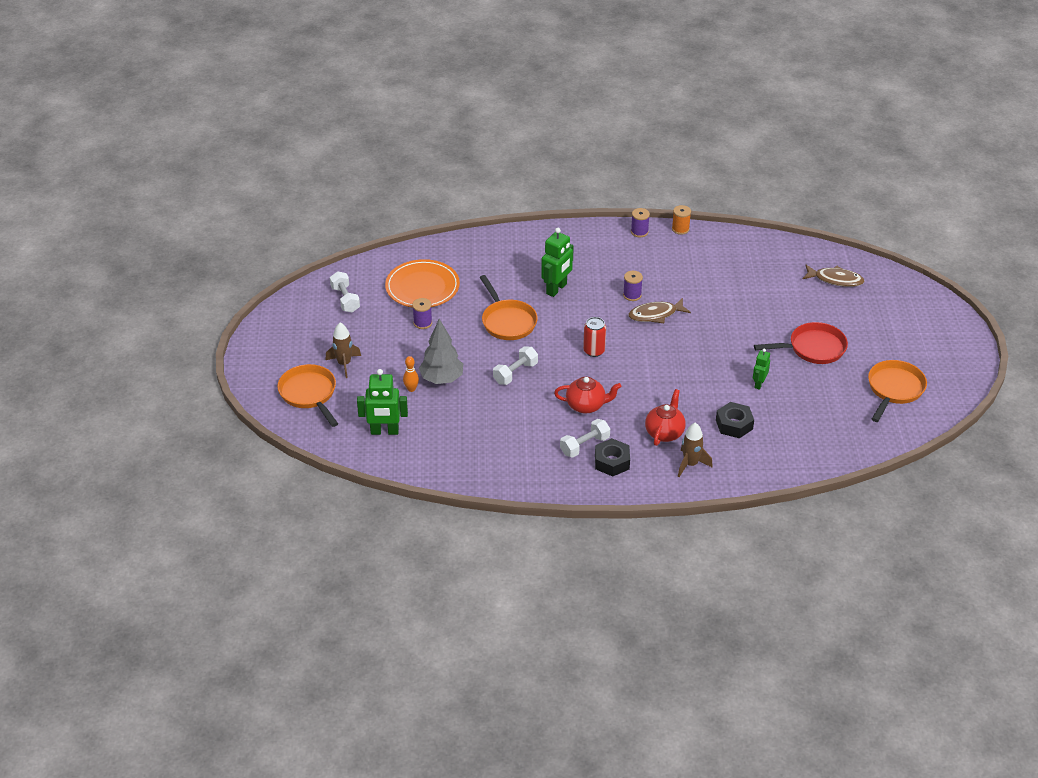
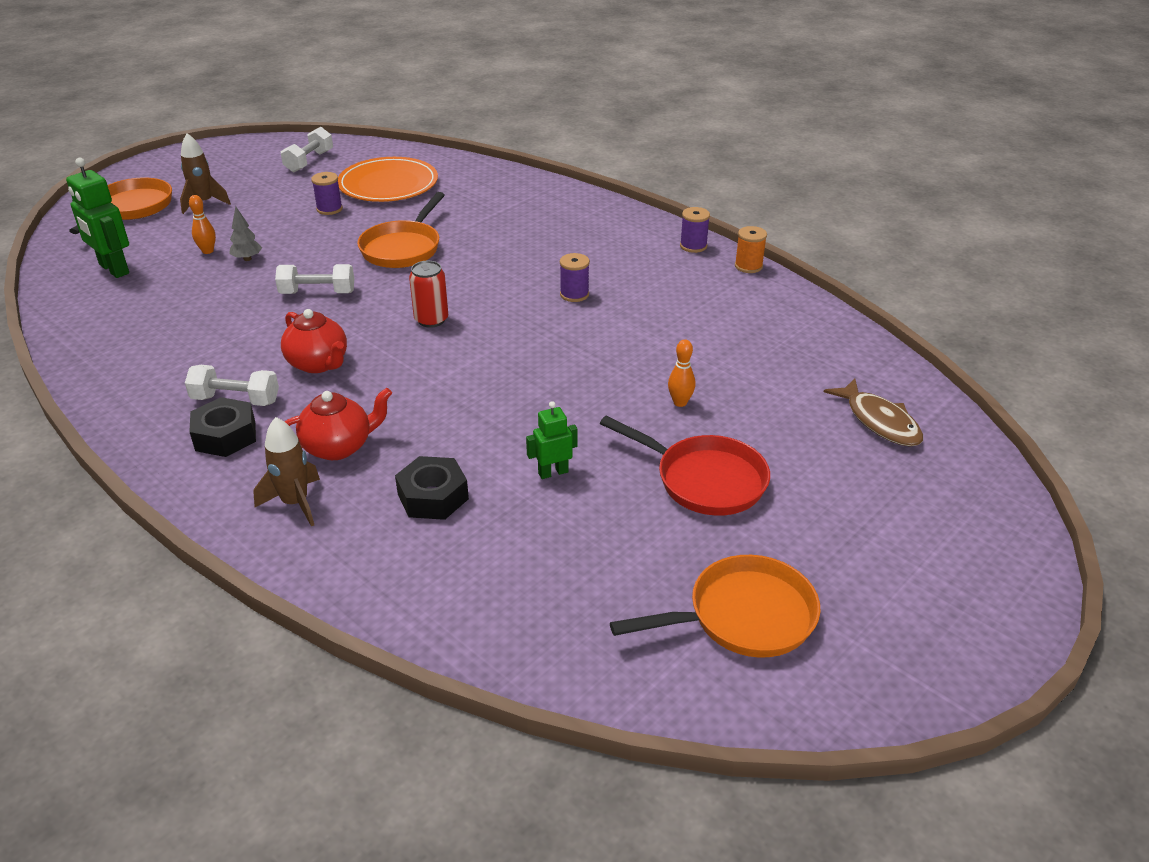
camera: 45 degrees right, 5 degrees down
(442, 379) = (247, 259): grey tree -> grey tree, size x0.50
(556, 289) = (506, 248): green robot -> none
(655, 315) = (565, 326): brown fish -> none
(756, 321) = (680, 402): none -> orange bowling pin

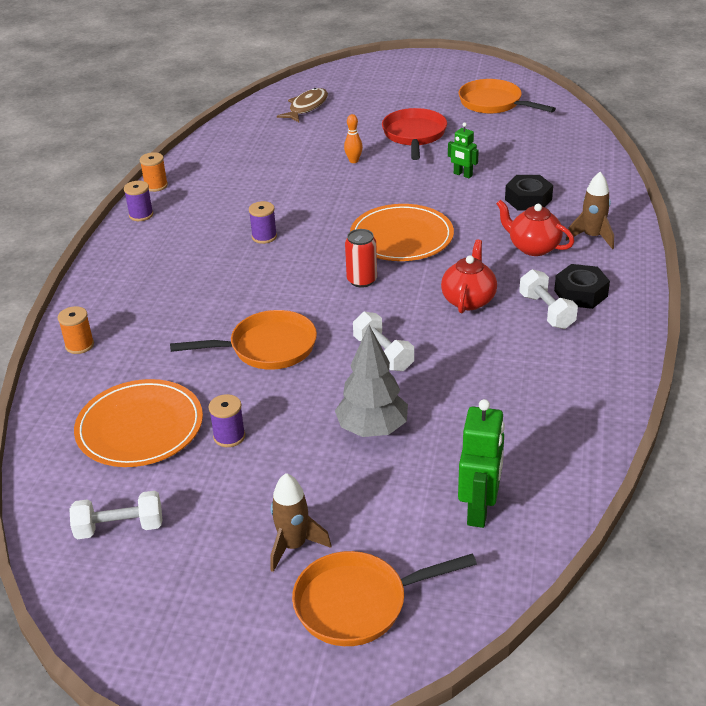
camera: 120 degrees left, 0 degrees up
(208, 251) = (385, 466): orange bowling pin -> none
(247, 259) = (372, 429): grey tree -> grey tree, size x1.98
(473, 370) = (401, 237): none -> orange plate
(514, 183) = (79, 345): none -> orange spool

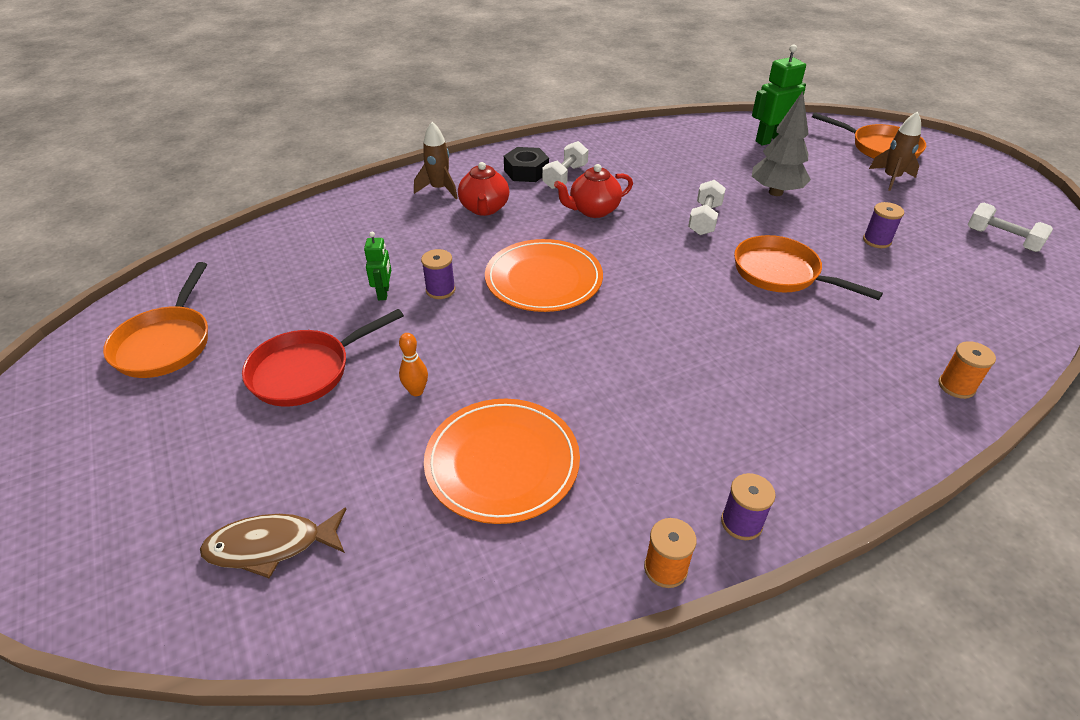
camera: 130 degrees left, 5 degrees up
(140, 427) = (943, 284): orange plate -> orange plate (502, 462)
(264, 237) = (647, 370): purple spool -> purple spool (440, 290)
(362, 280) = (635, 270): red can -> none
(528, 199) = (403, 237): black nut -> none

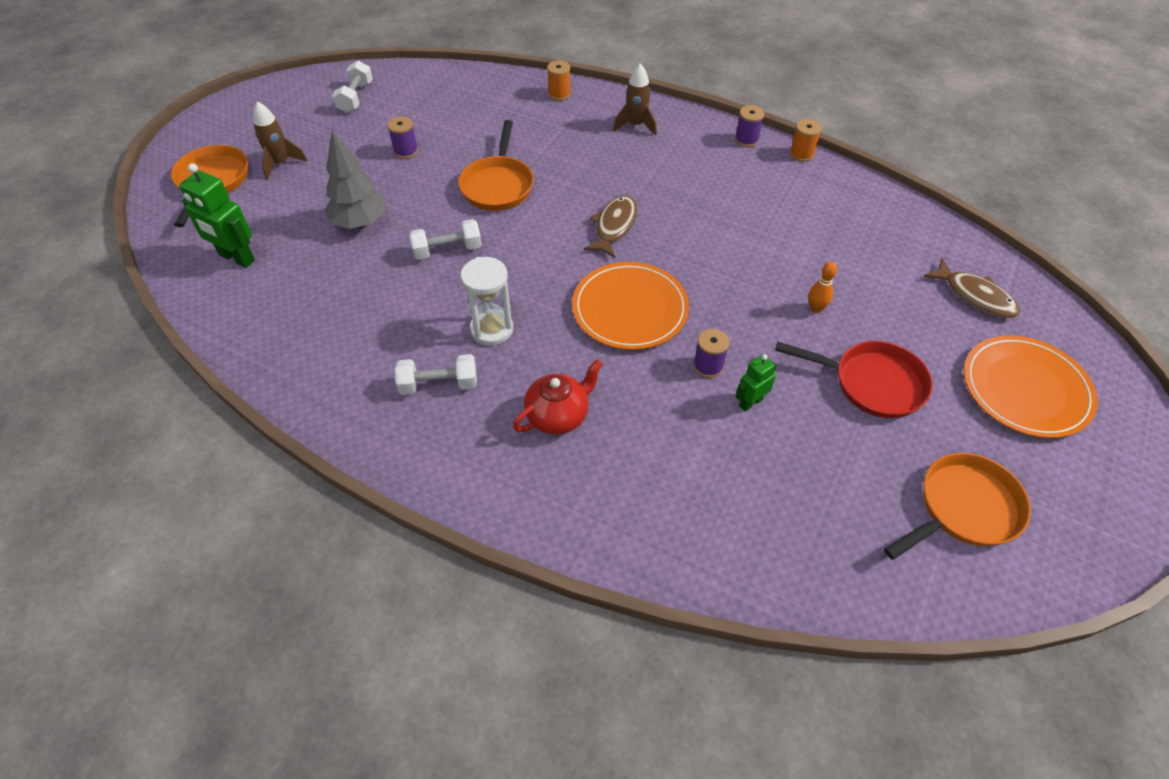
camera: 125 degrees left, 10 degrees up
(439, 189) = (553, 483): brown rocket -> brown rocket (636, 125)
(502, 462) = (815, 237): orange plate -> orange plate (1025, 389)
(526, 171) = (451, 426): black nut -> none
(593, 210) = (492, 329): red teapot -> white hourglass
(658, 318) = (614, 226): none -> brown fish

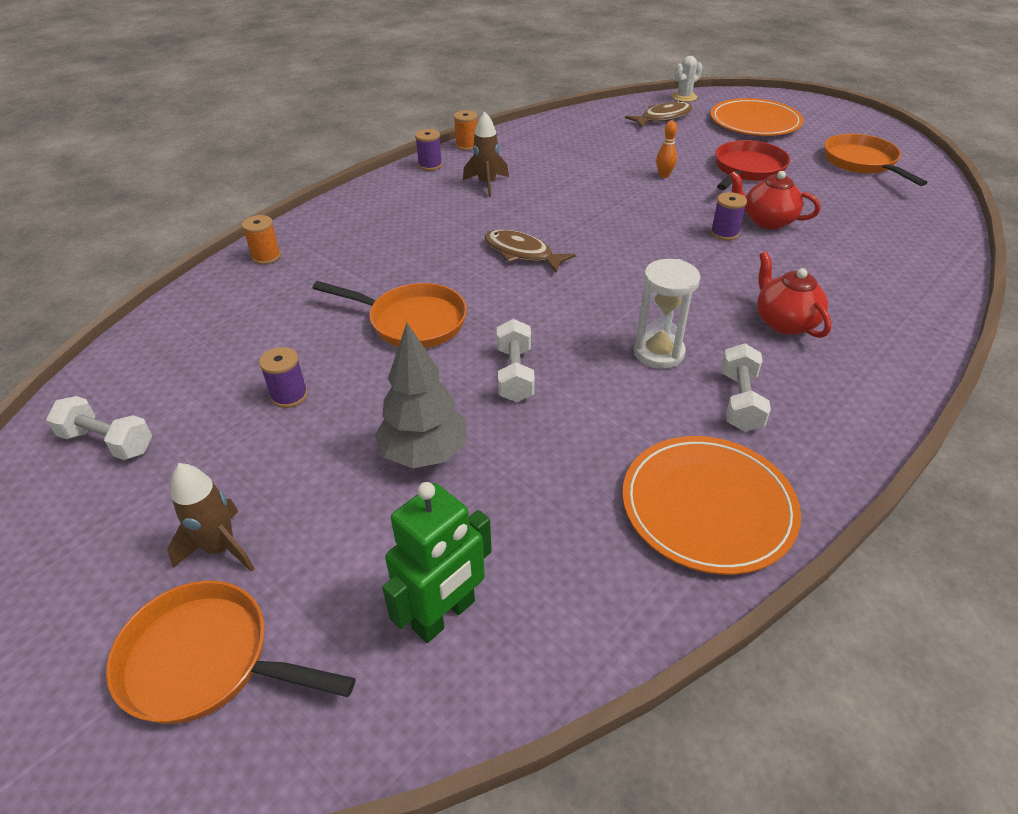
camera: 75 degrees left, 10 degrees down
(630, 309) = (645, 261): orange plate -> orange plate (707, 506)
(636, 125) = (364, 217): brown rocket -> brown rocket (487, 184)
(750, 402) = (767, 221): green robot -> red teapot
(1058, 312) = (684, 97): none -> white cactus

